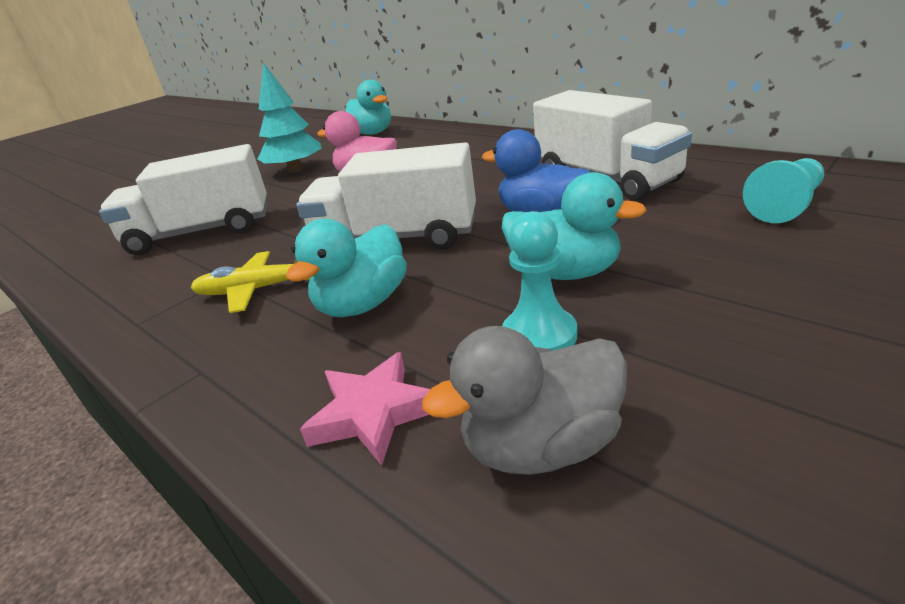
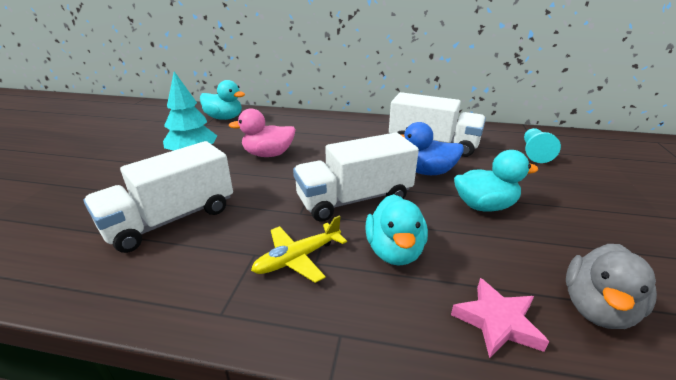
camera: 35 degrees left, 0 degrees up
(539, 335) = (519, 246): turquoise pawn -> none

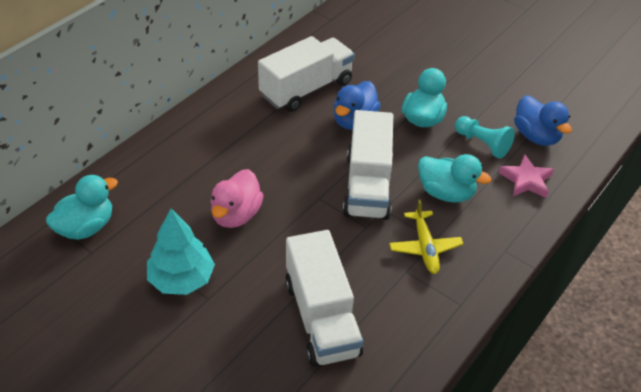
camera: 65 degrees left, 15 degrees up
(534, 153) = (368, 42): turquoise pawn -> turquoise pawn (482, 144)
(597, 308) = (536, 136): grey duck -> blue duck

